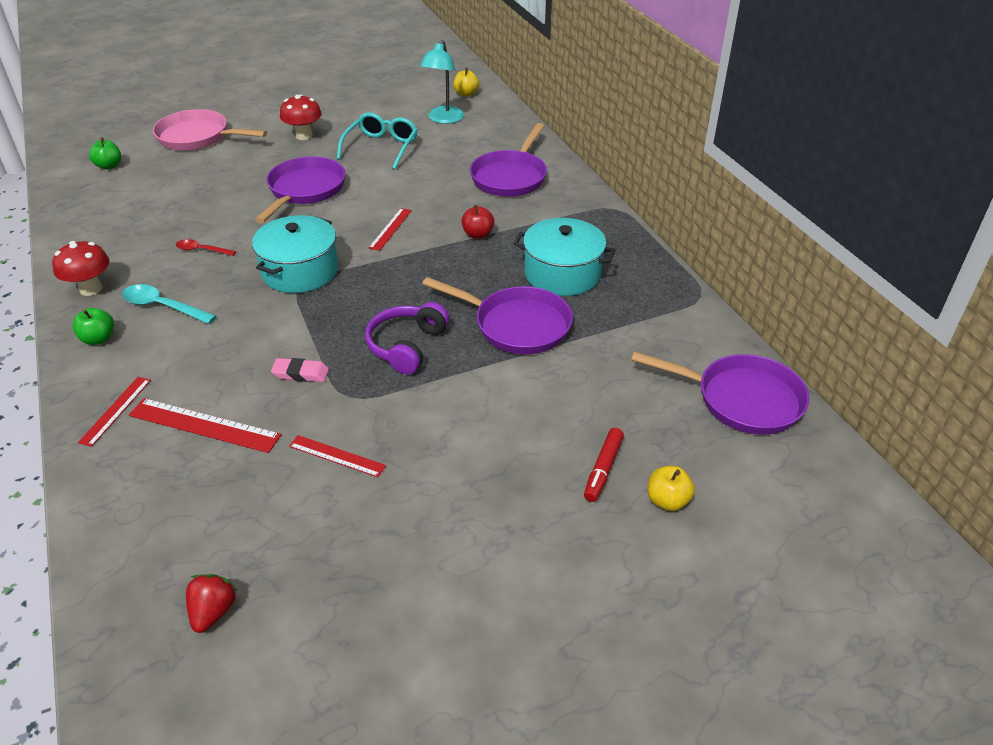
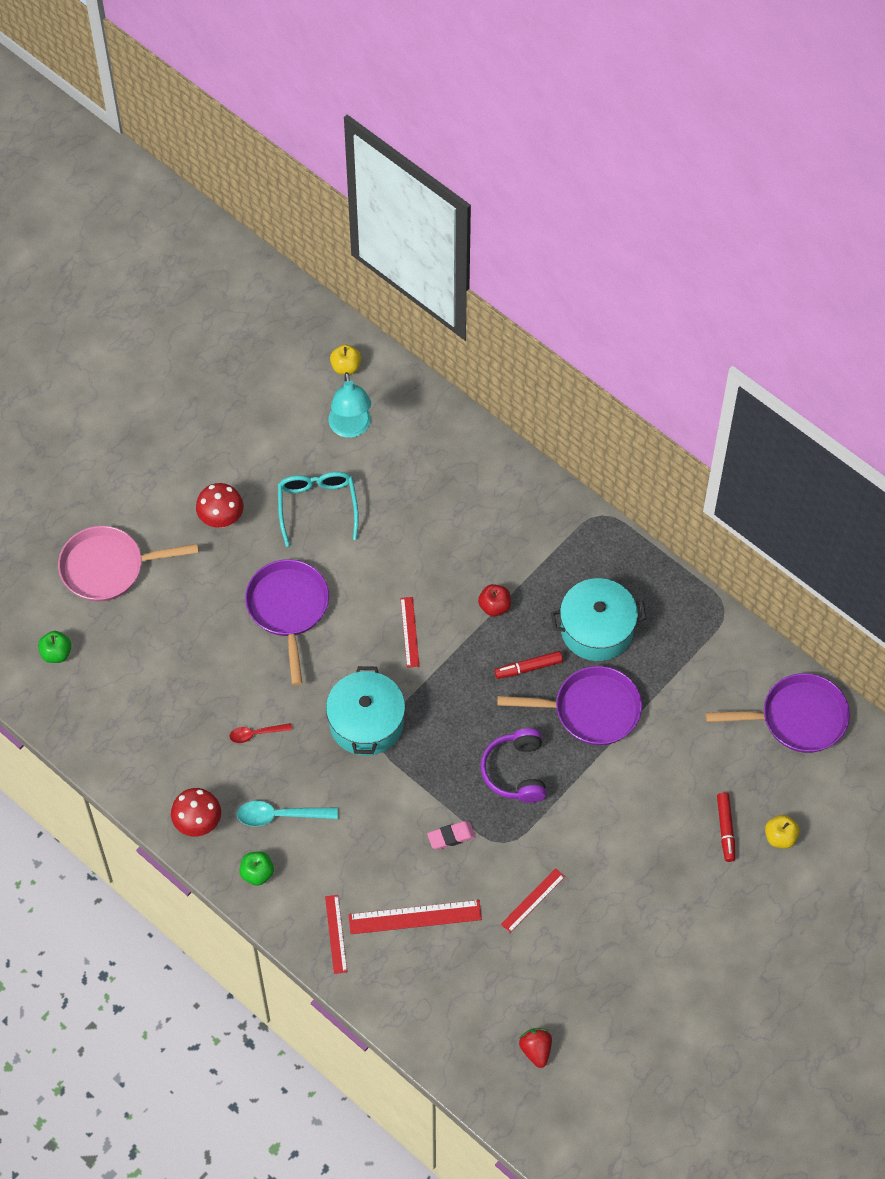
camera: 25 degrees left, 20 degrees up
(337, 456) = (532, 900): red ruler -> red ruler turned 45 degrees counterclockwise
(478, 280) = (529, 668): none -> red marker
(510, 177) = (477, 504): purple pan -> none

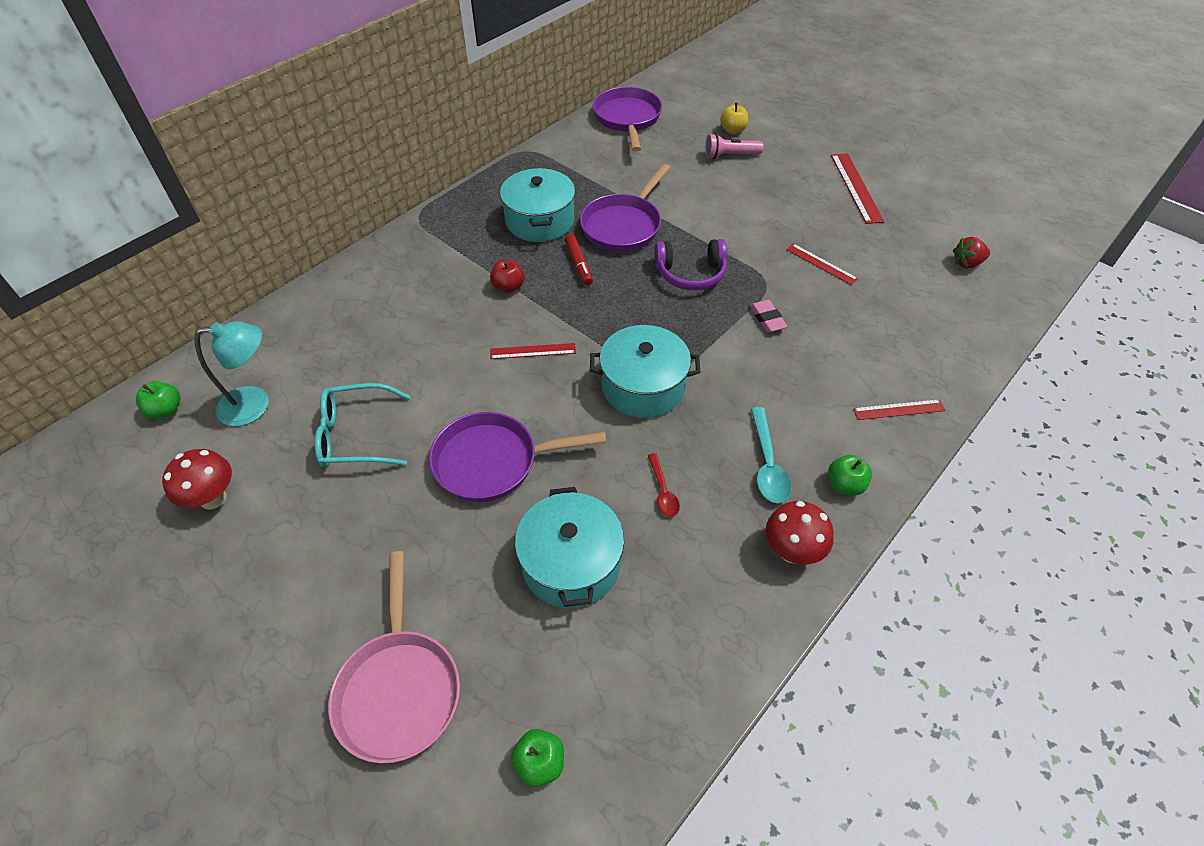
camera: 90 degrees left, 10 degrees down
(195, 668) = (571, 563): none -> turquoise pot
(221, 519) = (349, 539): red mushroom -> red mushroom (213, 498)
(346, 367) = (166, 410): yellow apple -> green apple
(415, 917) = (861, 346): red ruler -> red ruler (856, 187)
(591, 710) = (623, 225): purple pan -> purple pan turned 150 degrees counterclockwise
(725, 829) = (730, 155): red marker -> pink flashlight

